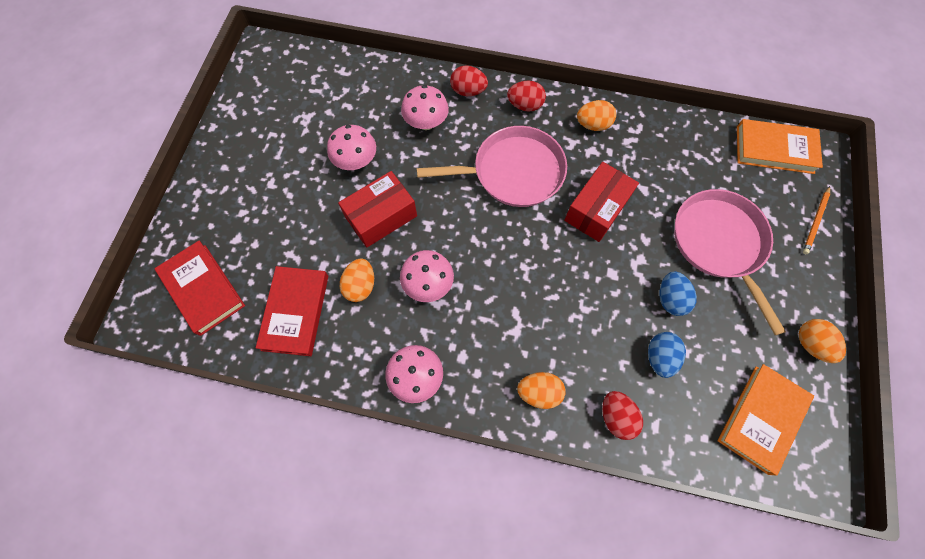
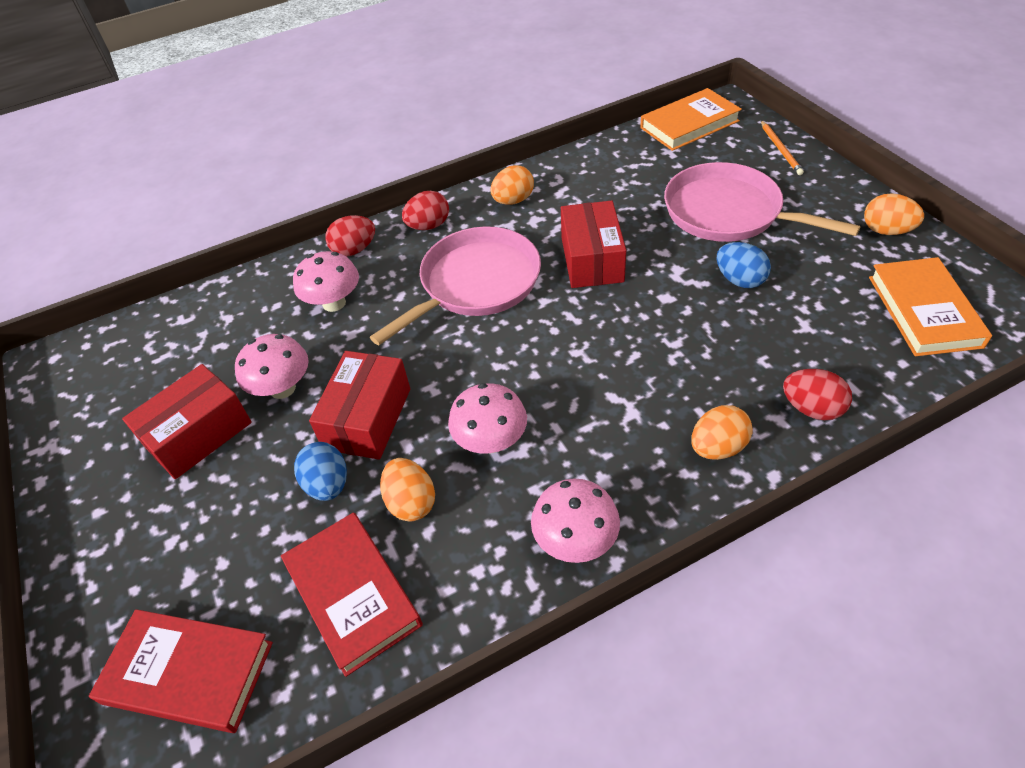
camera: 35 degrees left, 20 degrees down
(297, 157) = (198, 434): none -> red box
(659, 357) = (787, 330): blue egg -> blue egg (328, 484)

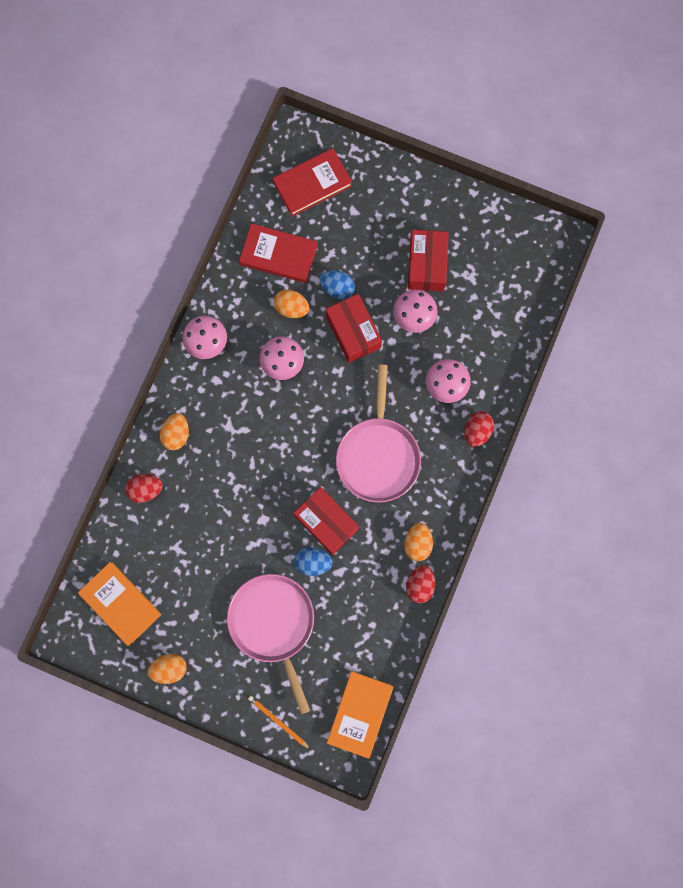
camera: 135 degrees right, 30 degrees up
(428, 226) = (451, 483): red egg -> red egg (420, 585)
(728, 213) = (273, 623): pink pan -> pink pan turned 105 degrees counterclockwise
(739, 280) = (231, 562): blue egg -> blue egg (313, 562)

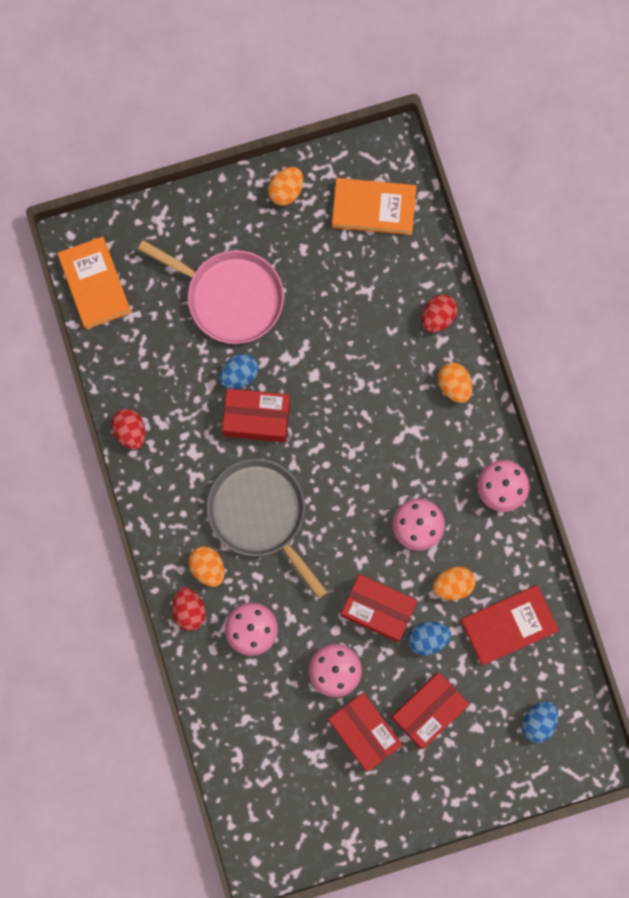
camera: 140 degrees right, 0 degrees up
(278, 721) = (159, 223): orange pencil -> none
(312, 184) = (538, 722): red book -> blue egg
(375, 245) = (428, 711): none -> red box
(378, 456) = (260, 514): pink pan -> grey pan
(417, 543) = (161, 466): orange egg -> orange egg (208, 568)

